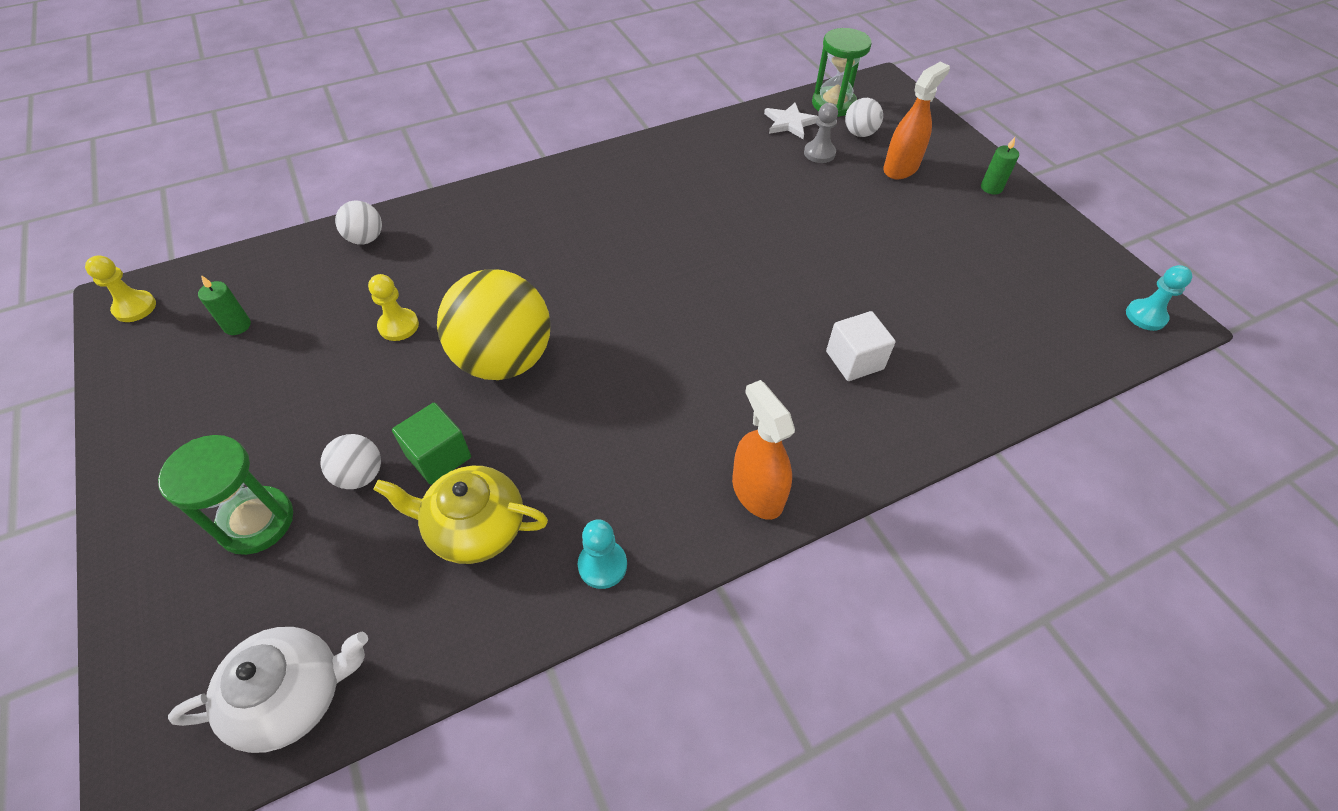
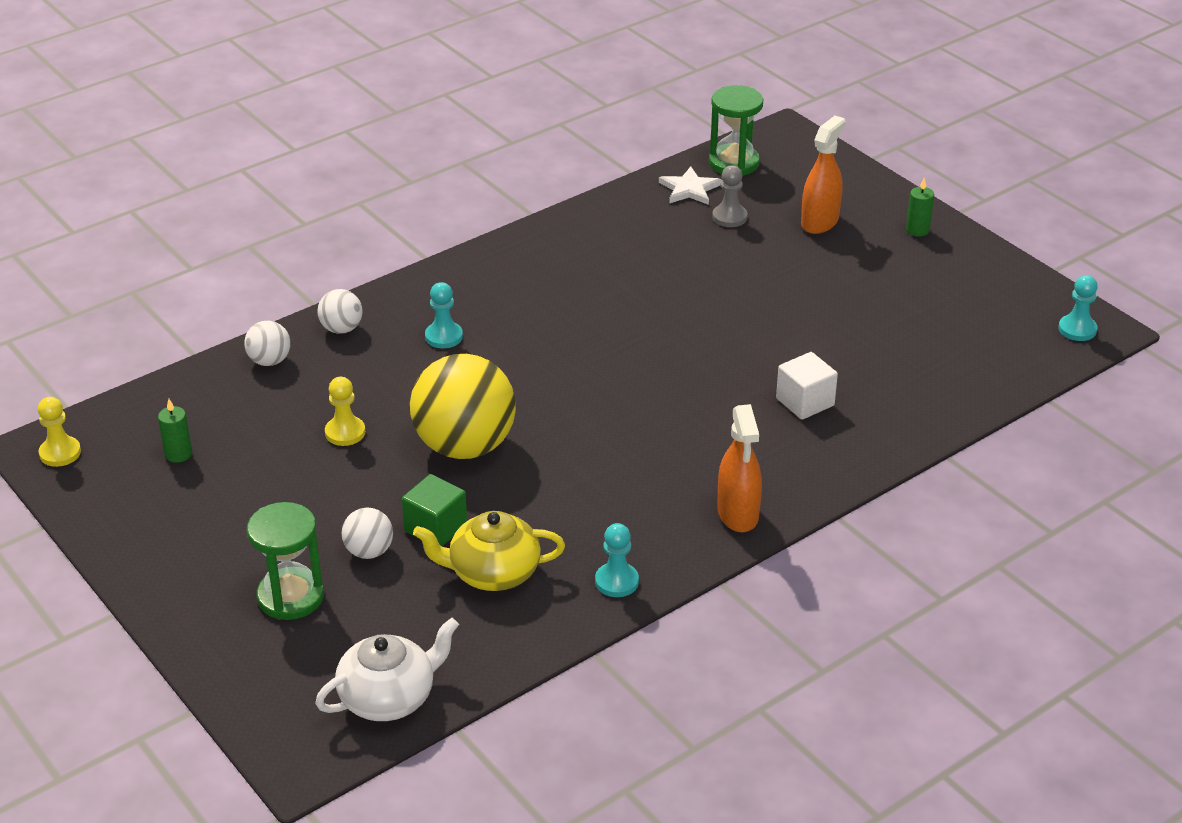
camera: 10 degrees left, 15 degrees down
(529, 236) = (444, 336): none -> turquoise pawn
(757, 492) = (738, 514): orange spray bottle -> orange spray bottle turned 150 degrees counterclockwise
(859, 133) = (769, 191): white ball -> white ball (341, 329)

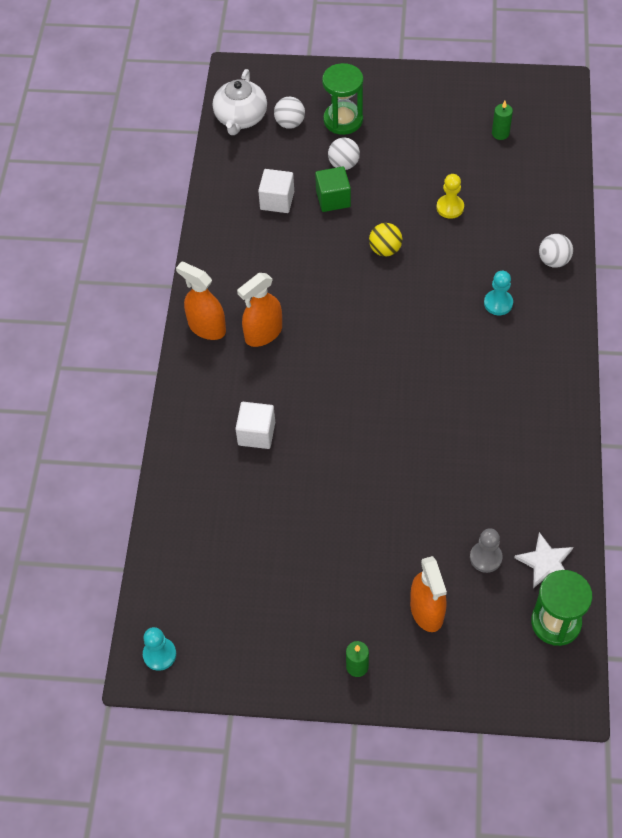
camera: 135 degrees right, 20 degrees up
(60, 453) = (548, 91): yellow pawn -> none
(269, 361) = (551, 211): white ball -> white ball (290, 123)
(465, 446) = (385, 249): yellow ball -> yellow ball, size x0.46
(493, 573) = (277, 200): yellow teapot -> white cube
(616, 581) = (217, 243): turquoise pawn -> none
(688, 468) = (263, 333): none -> orange spray bottle

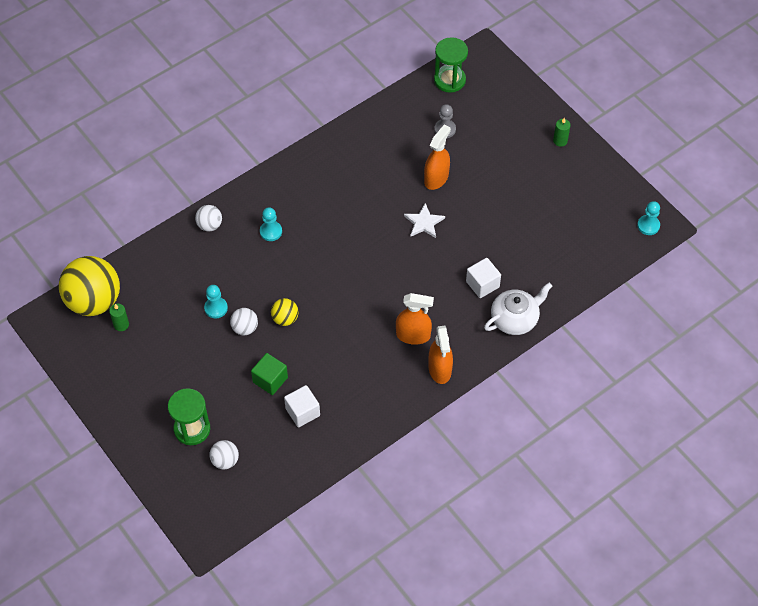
camera: 135 degrees left, 0 degrees up
(240, 118) = (248, 497): white teapot -> white teapot (515, 319)
(343, 164) = (233, 397): white ball -> white ball (245, 328)
(427, 611) = (500, 133): orange spray bottle -> orange spray bottle (436, 178)
(450, 207) = (216, 308): yellow pawn -> turquoise pawn
(545, 562) = (421, 104): white star -> white star (424, 222)
(546, 129) = (94, 301): none -> yellow ball

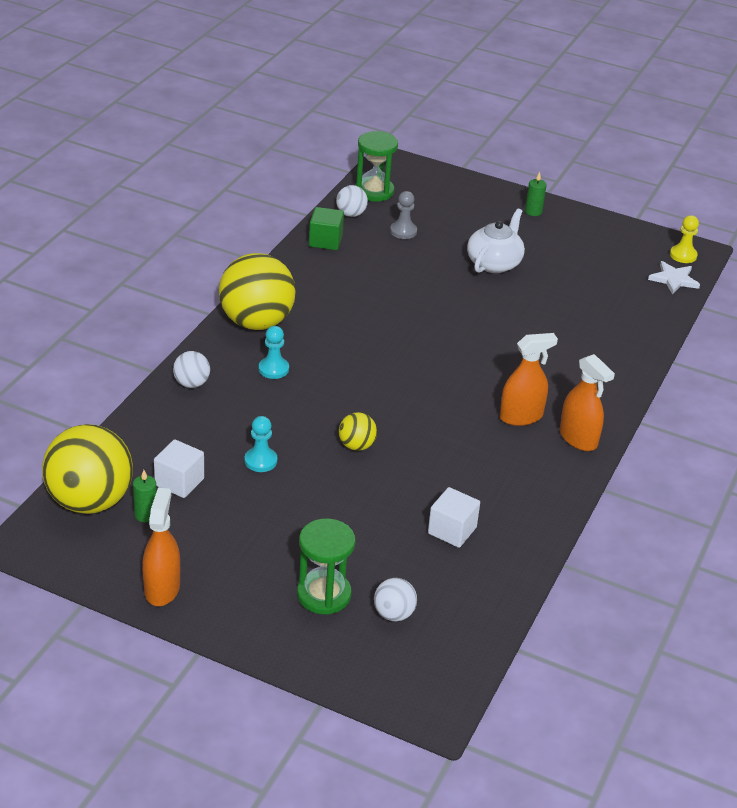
camera: 30 degrees left, 20 degrees down
(245, 328) = (313, 469): white ball -> white ball (351, 214)
(270, 380) = (385, 511): green cube -> green cube (325, 241)
(284, 184) = (256, 322): none -> yellow ball
(424, 222) = (447, 314): white star -> white star (673, 279)
(436, 178) = (428, 273): orange spray bottle -> orange spray bottle (162, 588)
(482, 284) = (558, 349): white cube -> white cube (179, 482)
(515, 319) = (620, 369): white teapot -> white teapot (494, 263)
(648, 225) = (683, 255): turquoise pawn -> yellow pawn

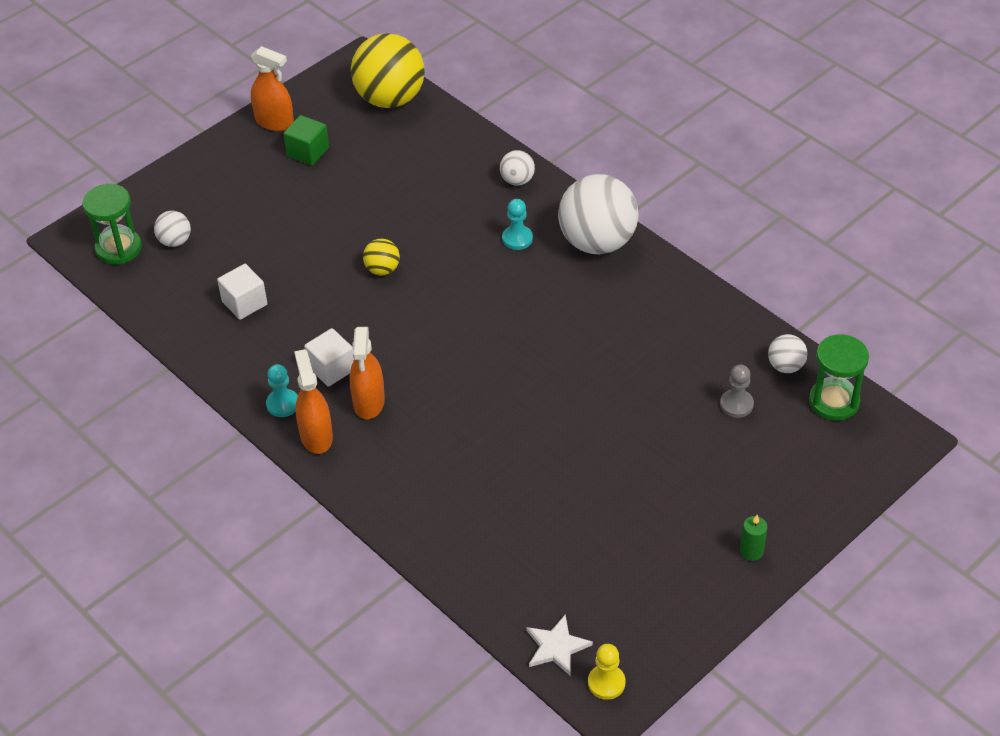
camera: 115 degrees right, 10 degrees up
(145, 514) = (359, 126): green candle -> none
(179, 482) = (388, 151): white cube -> white cube (331, 369)
(256, 322) = (597, 242): yellow ball -> white ball
(260, 461) = (391, 203): turquoise pawn -> turquoise pawn (283, 404)
(324, 595) = (218, 206): green hourglass -> green hourglass (118, 248)
(325, 241) = (733, 330): green cube -> green cube (308, 152)
(494, 263) = (645, 471): white teapot -> none
(578, 438) = (316, 436): orange spray bottle -> orange spray bottle turned 90 degrees clockwise

